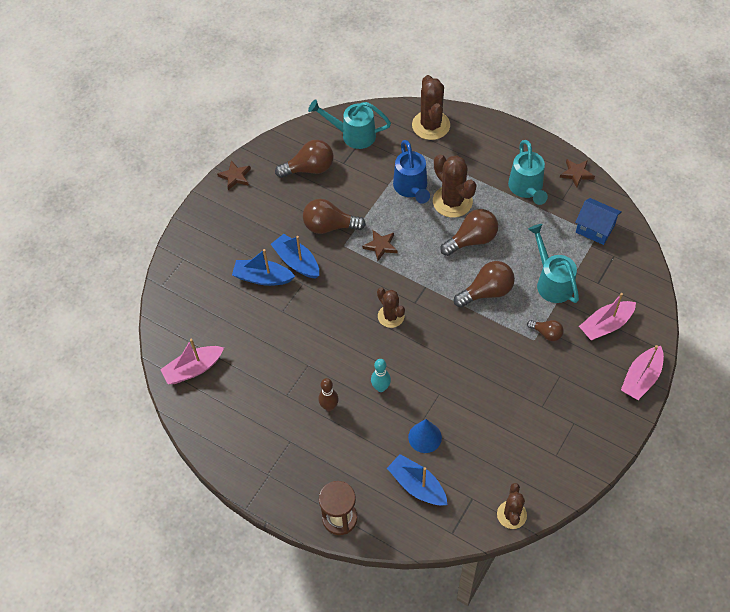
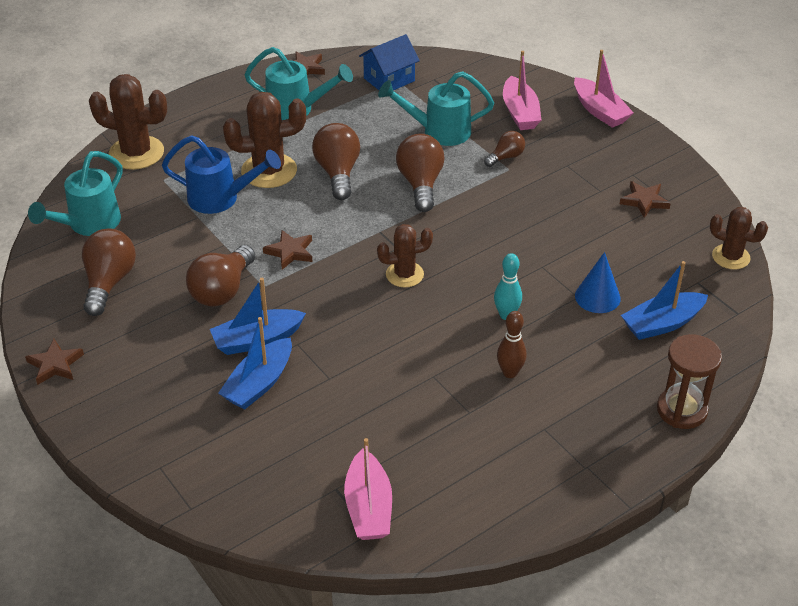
camera: 70 degrees left, 15 degrees down
(545, 439) = (644, 201): none -> brown star

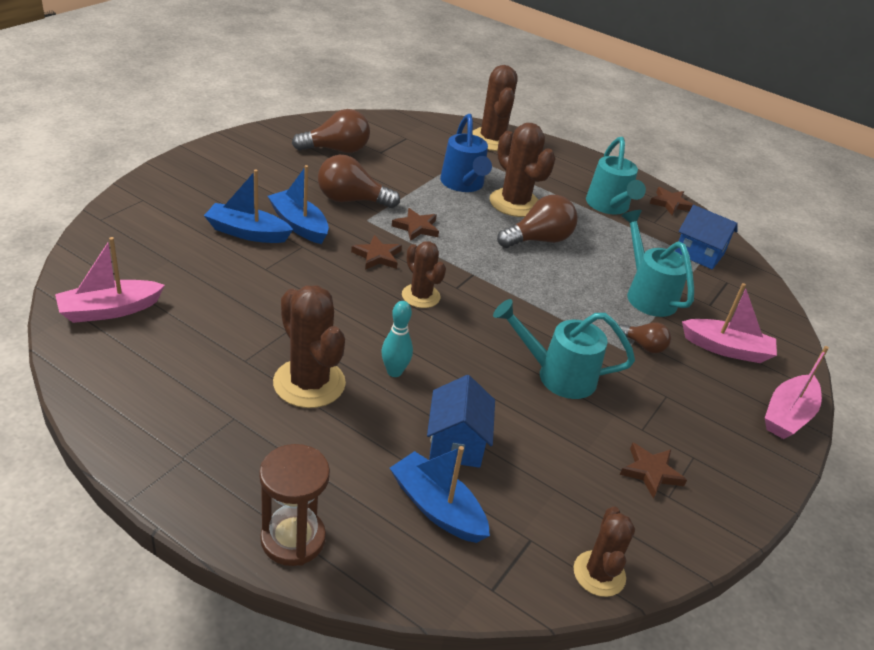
camera: 65 degrees right, 5 degrees down
(55, 364) = (240, 142): brown star -> brown star (377, 256)
(89, 224) = (397, 133): turquoise watering can -> turquoise watering can (557, 375)
(420, 184) = (558, 291): brown light bulb -> none
(510, 373) = (309, 383): brown bowling pin -> brown cactus
(520, 113) = (726, 349): pink boat -> pink boat turned 135 degrees counterclockwise
(597, 297) = (456, 443): blue cone -> blue house

